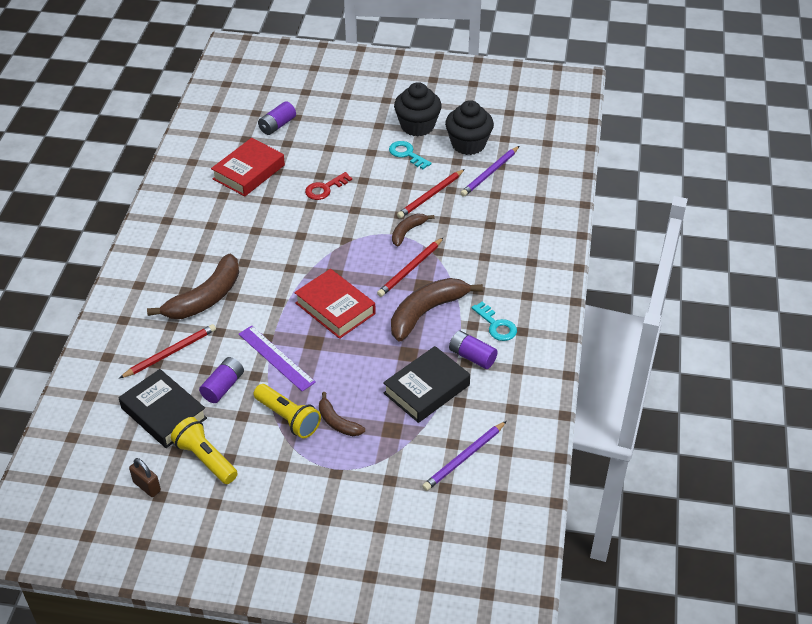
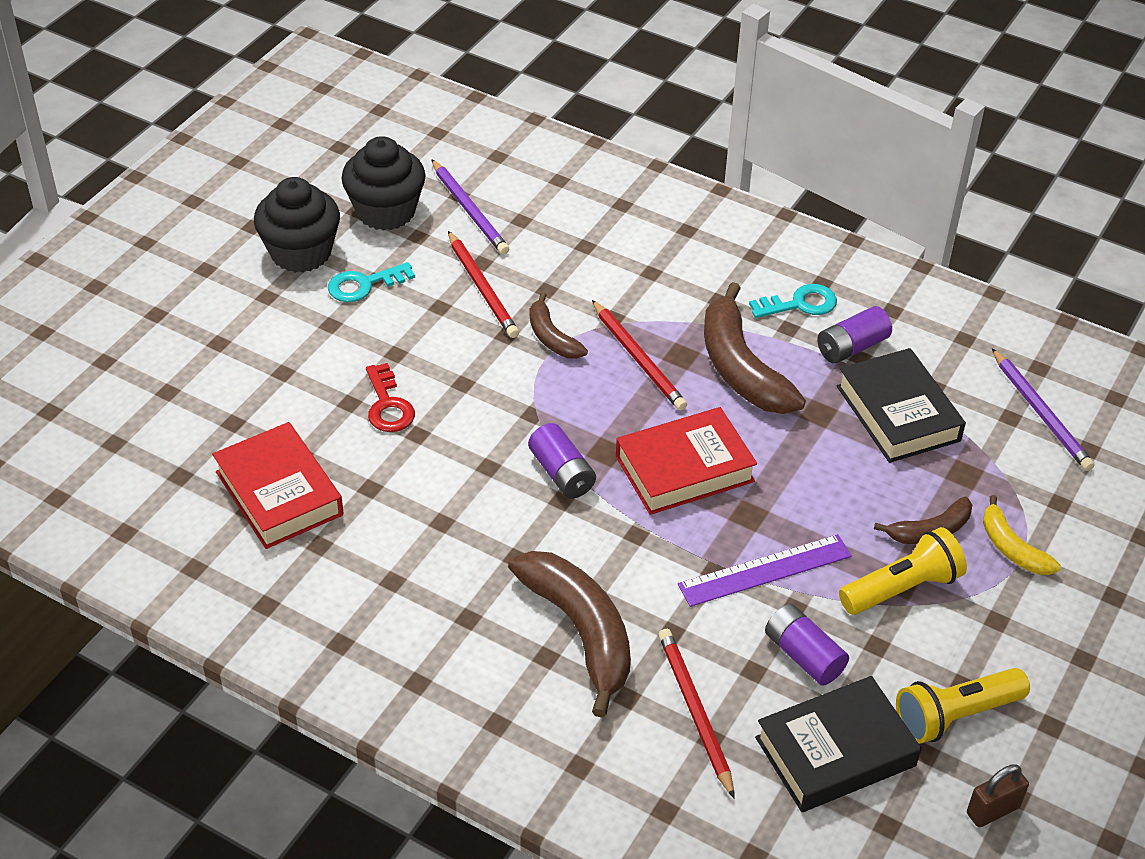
camera: 70 degrees left, 0 degrees up
(277, 125) = (174, 422): purple battery -> purple battery (562, 473)
(341, 462) = (1012, 548): none -> yellow banana

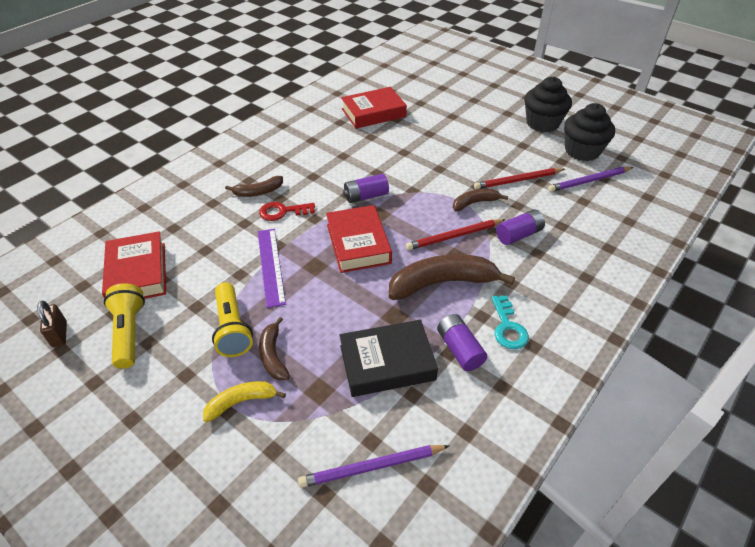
camera: 100 degrees right, 0 degrees up
(364, 285) = (518, 141): turquoise key -> none
(388, 405) = (425, 144): red key -> red key (282, 212)
(580, 631) = (258, 192): brown banana -> brown banana, size x0.54
(695, 712) = (191, 224): red pencil -> none
(803, 655) = (205, 272): purple battery -> purple battery (518, 235)
(835, 752) = (137, 273): black book -> red book

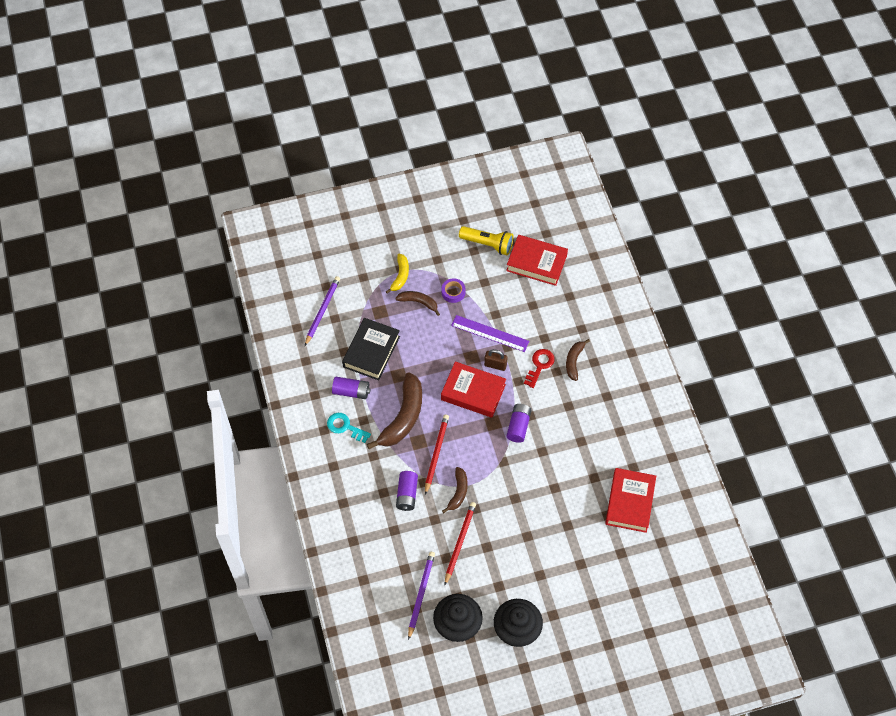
camera: 125 degrees right, 15 degrees up
(59, 334) = (511, 213): brown padlock -> brown padlock (495, 365)
(232, 328) = (453, 292): yellow flashlight -> purple tape

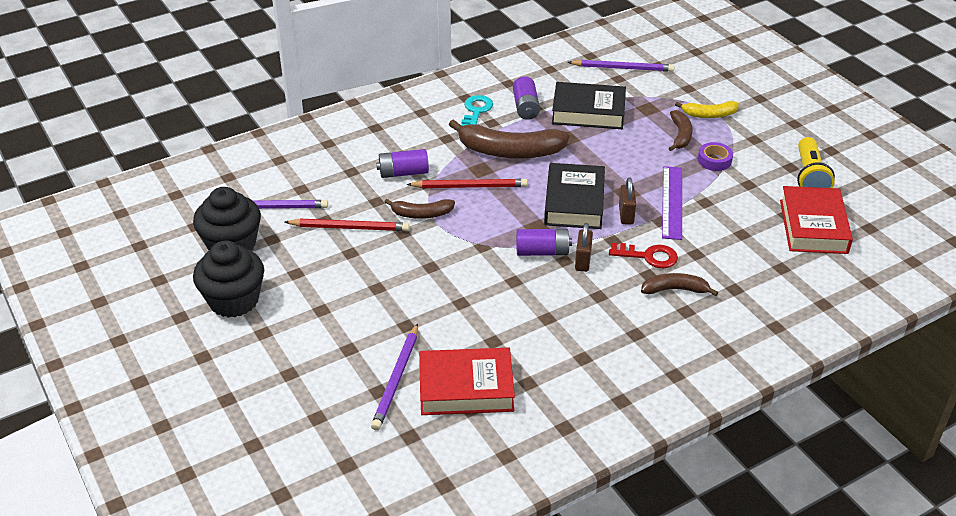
camera: 75 degrees right, 20 degrees down
(473, 392) = (574, 202): red book -> black book
(534, 405) = (583, 261): none -> brown padlock
(613, 540) = (396, 379): none -> purple pencil

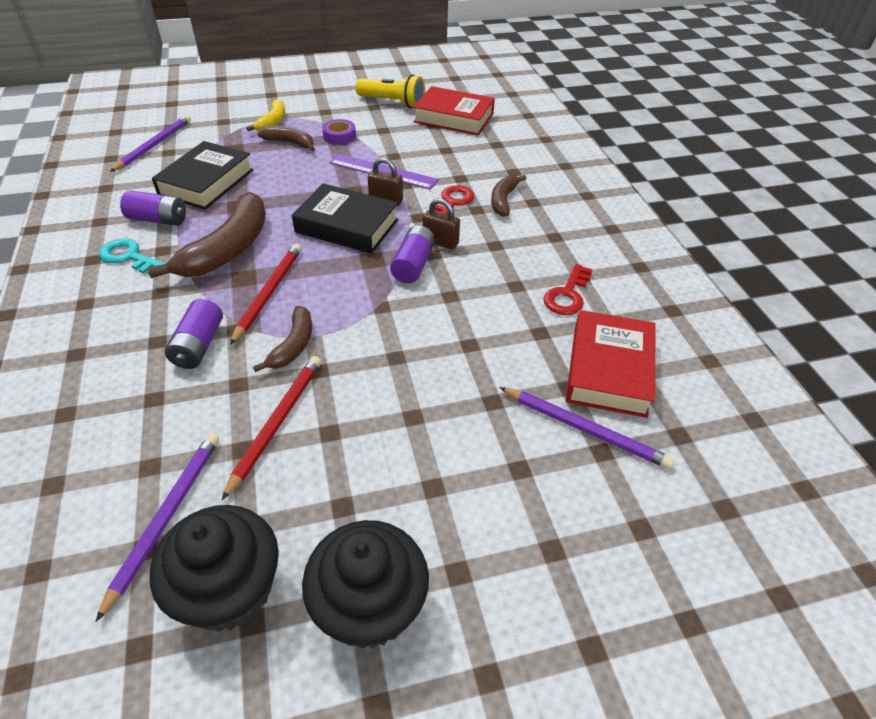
camera: 75 degrees left, 5 degrees up
(551, 352) = (567, 295): none -> red key

